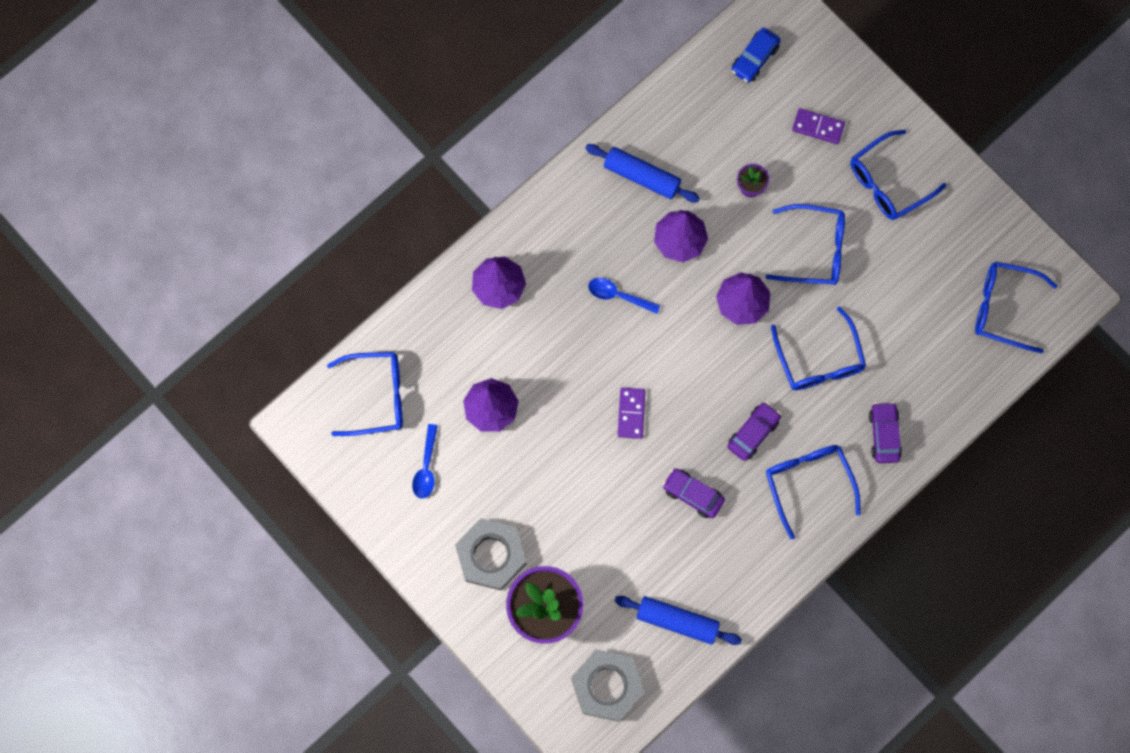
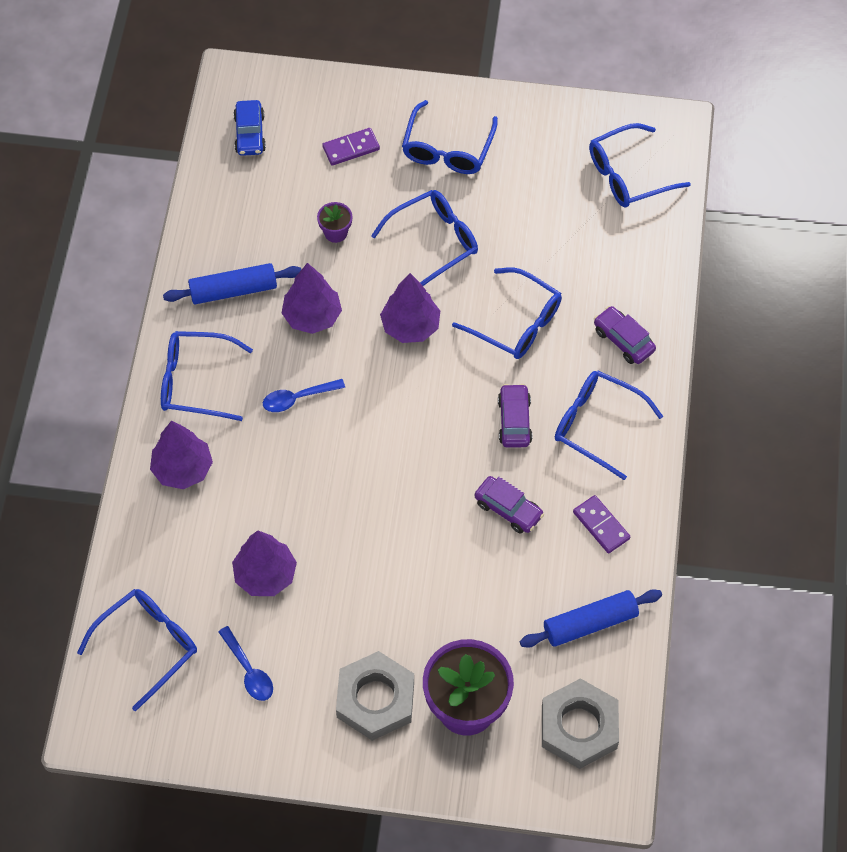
camera: 40 degrees left, 15 degrees down
(560, 227) = (196, 381): none -> blue glasses
(631, 413) = (395, 484): purple domino -> purple domino (601, 525)
(693, 494) = (508, 509): purple car -> purple car turned 135 degrees counterclockwise

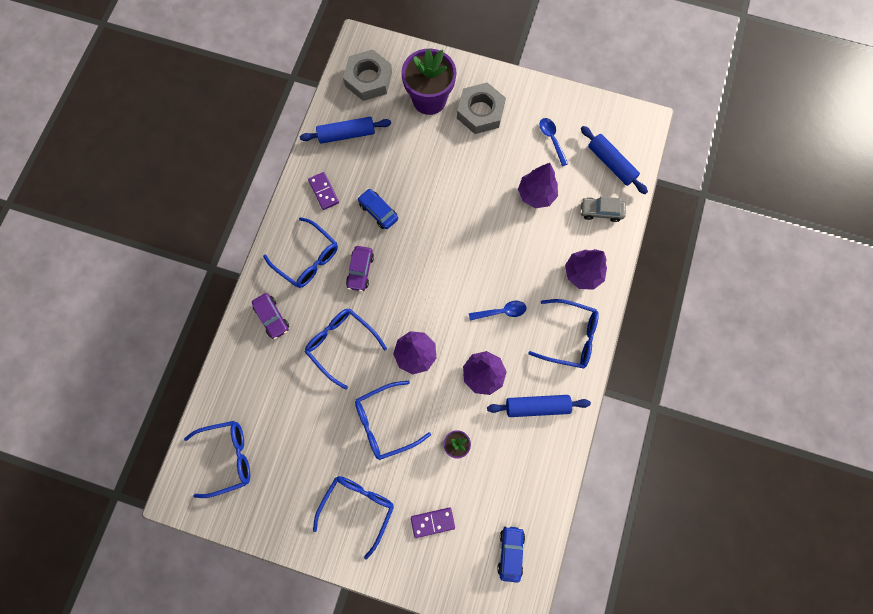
camera: 170 degrees left, 15 degrees up
(147, 646) = (611, 163): blue glasses -> blue rolling pin
(160, 565) = (600, 211): none -> grey car
(508, 509) = (378, 211): purple car -> blue car

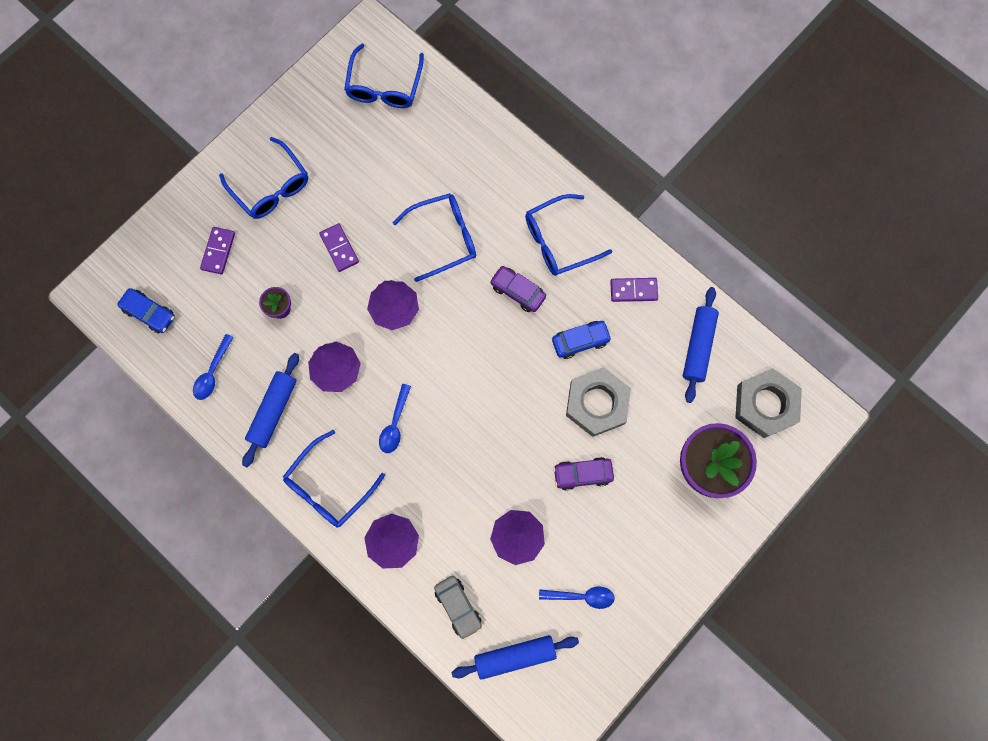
camera: 115 degrees right, 0 degrees up
(272, 317) = (508, 179): purple car -> purple car (582, 474)
(386, 422) = (339, 248): blue glasses -> purple domino
(480, 112) = (660, 523): grey nut -> grey nut (597, 403)
(531, 470) = (212, 372): none -> blue spoon
(600, 211) = (458, 606): grey car -> grey car turned 120 degrees clockwise

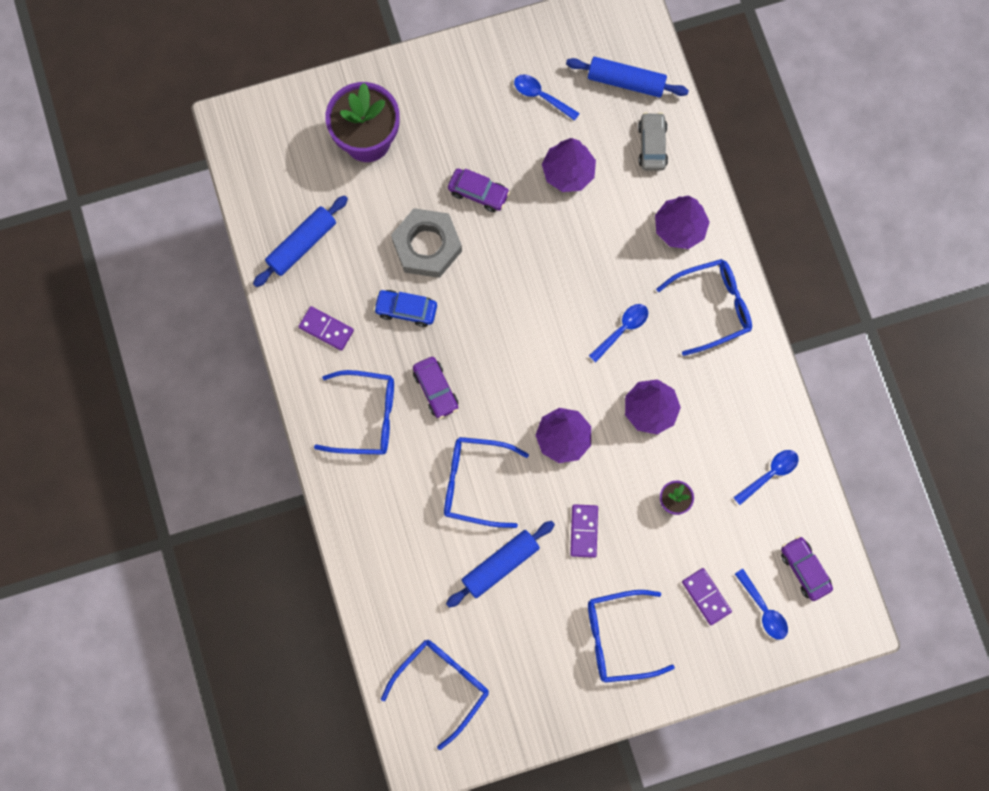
camera: 150 degrees left, 0 degrees up
(149, 313) = (804, 569): blue car -> purple car
(168, 266) = (763, 609): none -> blue spoon
(218, 251) = (706, 597): purple domino -> purple domino turned 75 degrees counterclockwise
(270, 187) = (619, 638): blue glasses -> blue glasses turned 90 degrees counterclockwise
(273, 411) = (729, 404): blue rolling pin -> blue rolling pin (500, 565)
(765, 404) = (277, 161): grey nut -> none

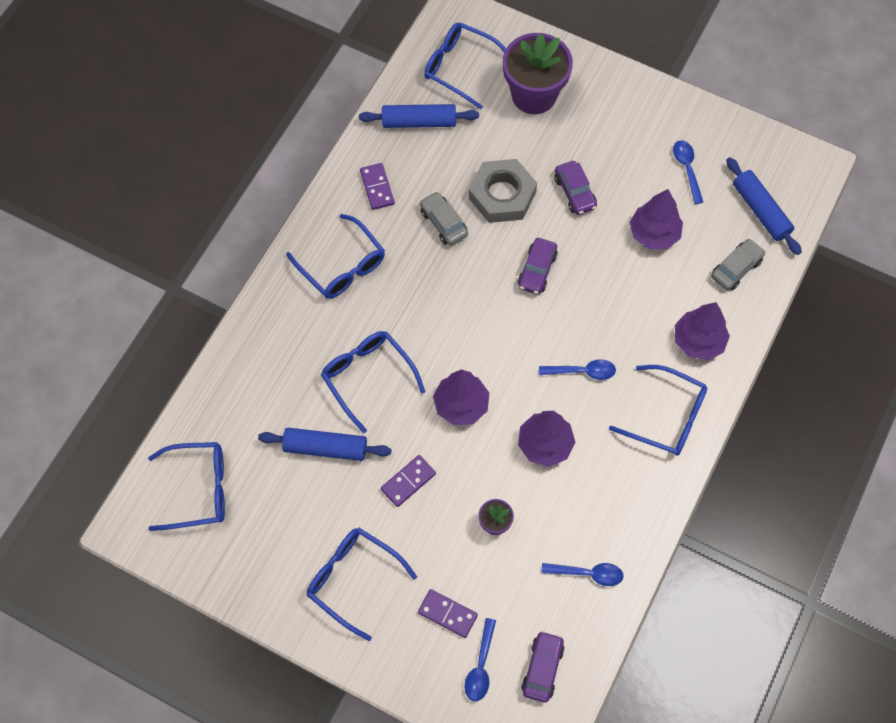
camera: 45 degrees right, 10 degrees down
(287, 168) = (461, 68): none -> blue glasses
(406, 310) = (443, 223): blue car -> grey car
(436, 389) = (407, 291): purple car -> purple car (537, 270)
(706, 597) = (447, 614): purple domino -> purple domino turned 75 degrees counterclockwise

